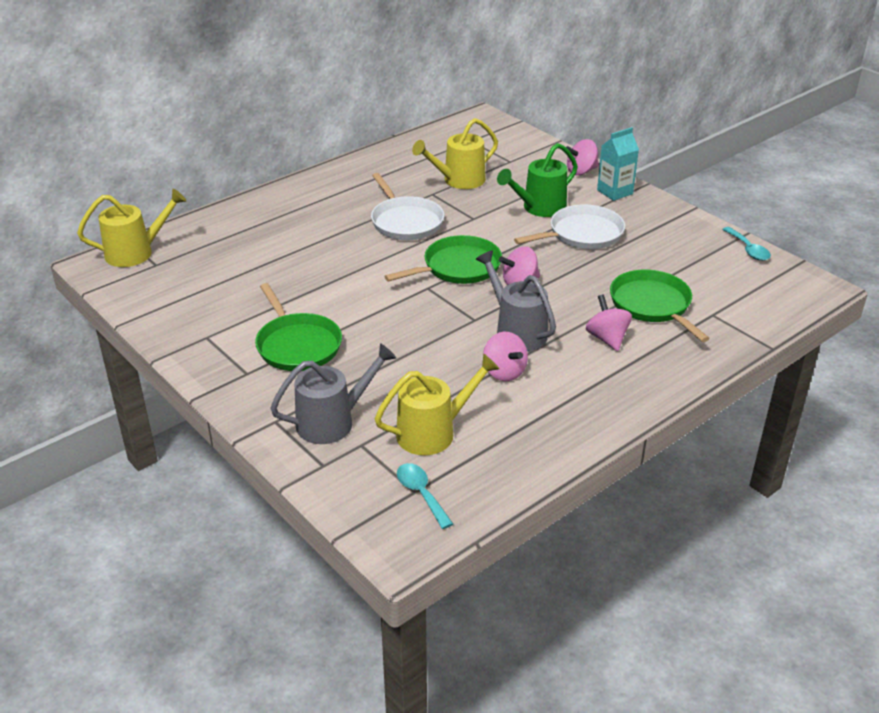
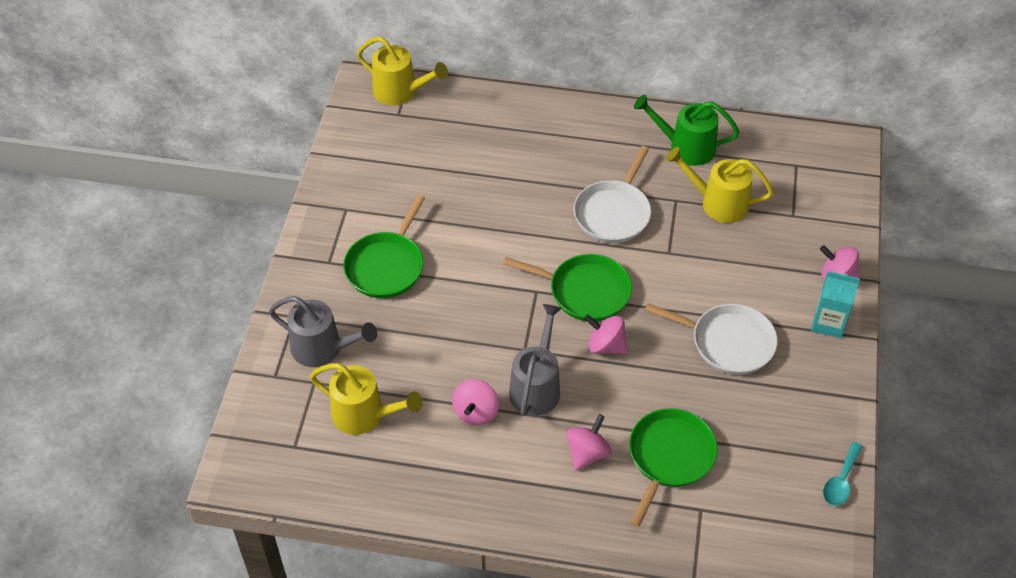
camera: 50 degrees right, 15 degrees up
(421, 494) = (295, 452): turquoise spoon -> none
(539, 208) = (736, 286): green watering can -> green watering can (685, 147)

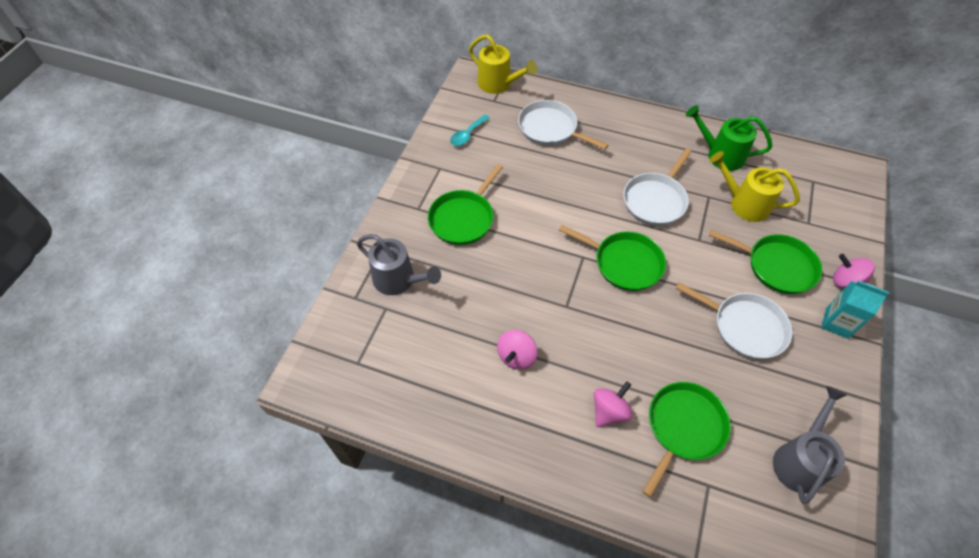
camera: 10 degrees right, 5 degrees up
(365, 415) = (422, 344): yellow watering can -> none
(475, 141) = (550, 128): none -> white pan
(536, 386) = (572, 341): grey watering can -> grey watering can (799, 459)
(605, 346) = (636, 313): pink spinning top -> none
(759, 270) = (777, 266): none -> green pan
(841, 481) = (844, 479): turquoise spoon -> turquoise spoon (467, 135)

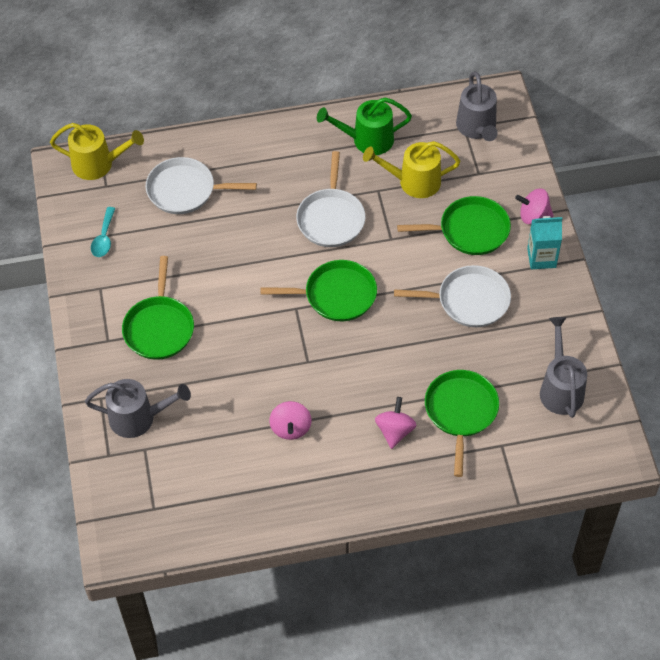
camera: 30 degrees left, 0 degrees up
(825, 187) = (477, 128): none -> grey watering can

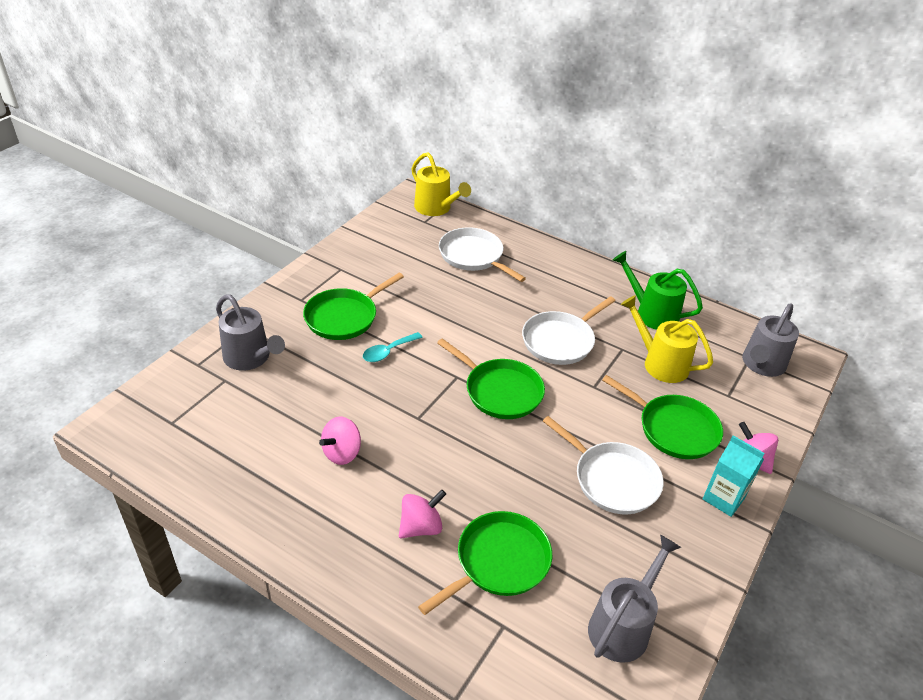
camera: 40 degrees right, 15 degrees down
(104, 238) = (383, 246): turquoise spoon -> turquoise spoon (388, 352)

